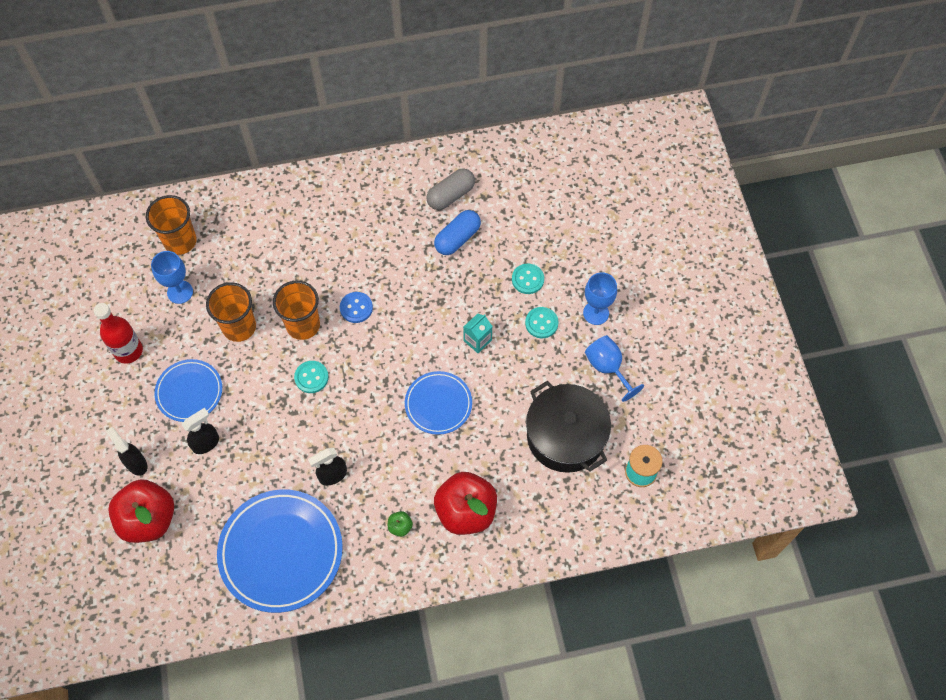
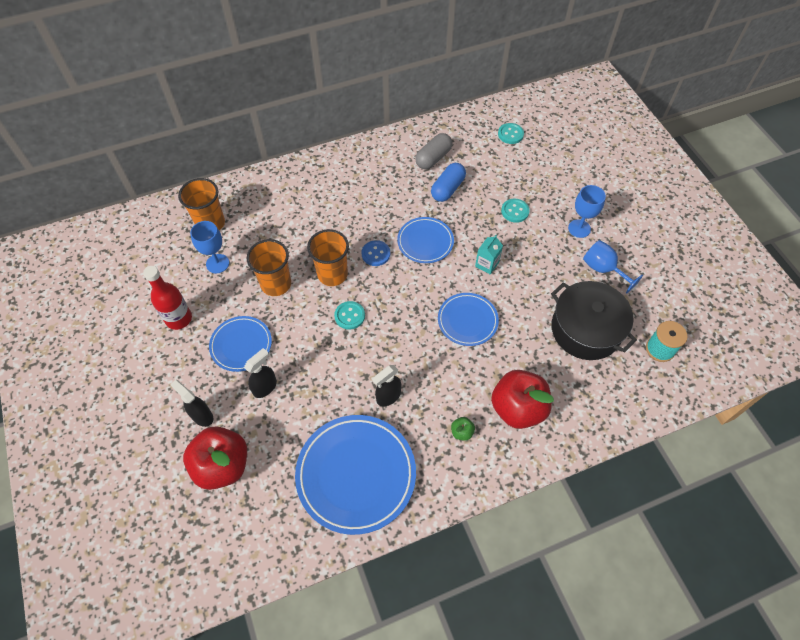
camera: 10 degrees left, 5 degrees down
(415, 302) = (425, 242): none -> blue plate
(541, 323) = (536, 243): turquoise button -> turquoise button (510, 134)

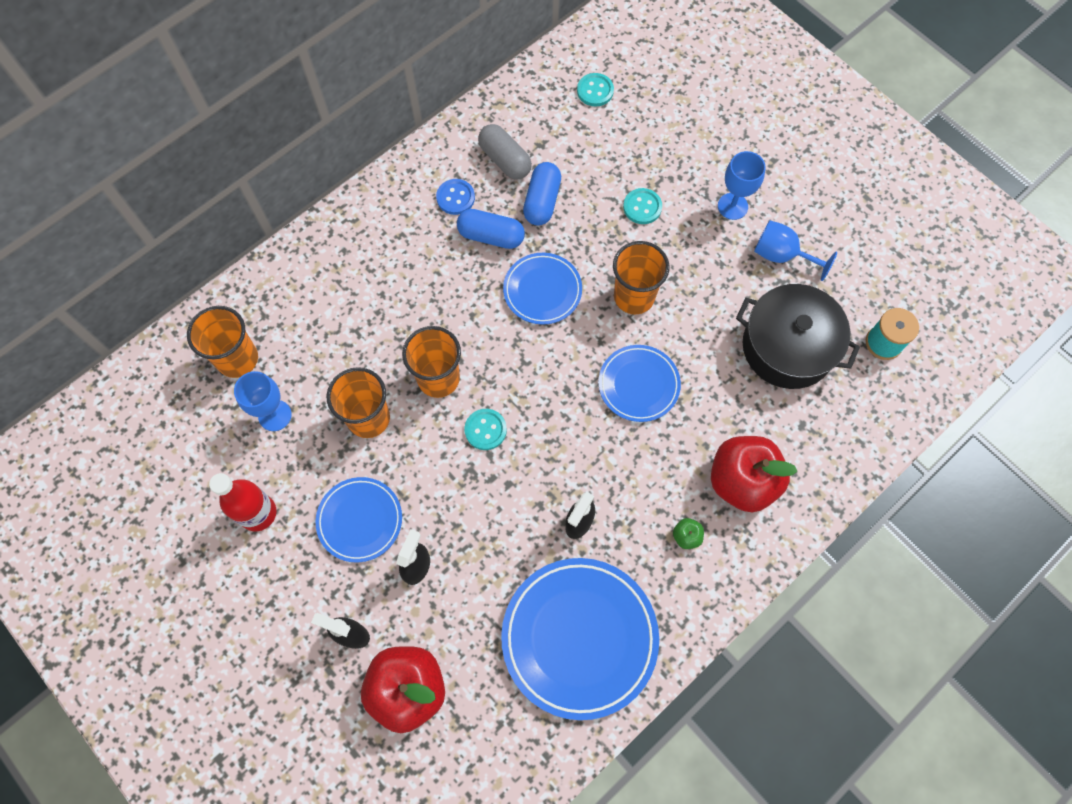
camera: 20 degrees left, 10 degrees up
(376, 254) = (484, 329): blue button -> blue button (455, 198)
(405, 199) = (491, 236): none -> blue capsule
(433, 158) = (505, 160): grey capsule -> grey capsule turned 60 degrees counterclockwise
(487, 264) = (634, 296): turquoise carton -> orange cup

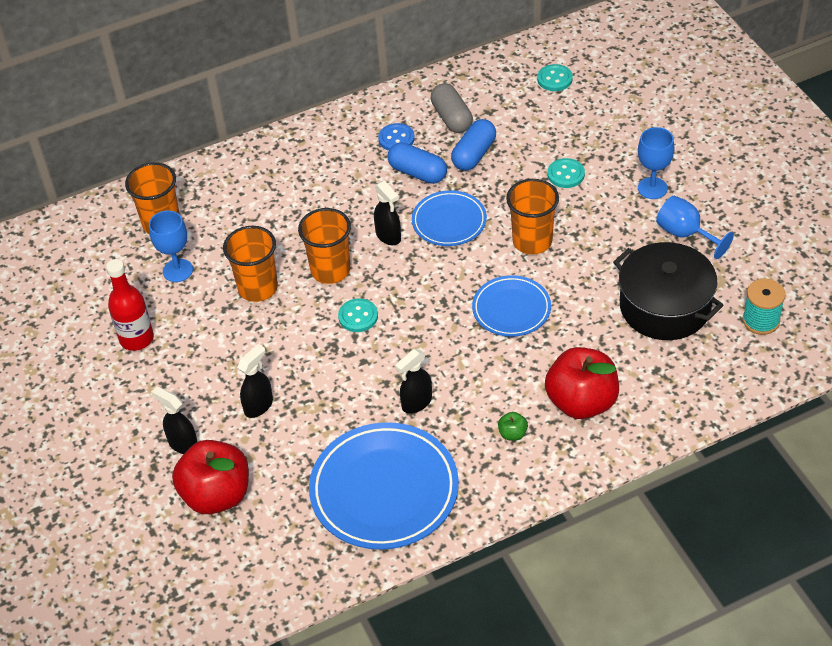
camera: 20 degrees right, 20 degrees down
(360, 520) = (222, 361): blue plate -> none
(486, 322) = (388, 236): none -> black spray bottle

